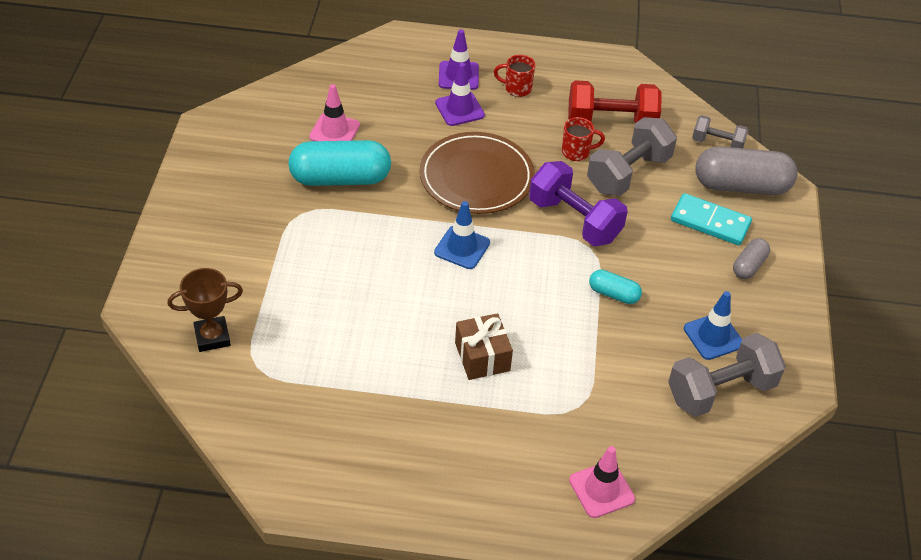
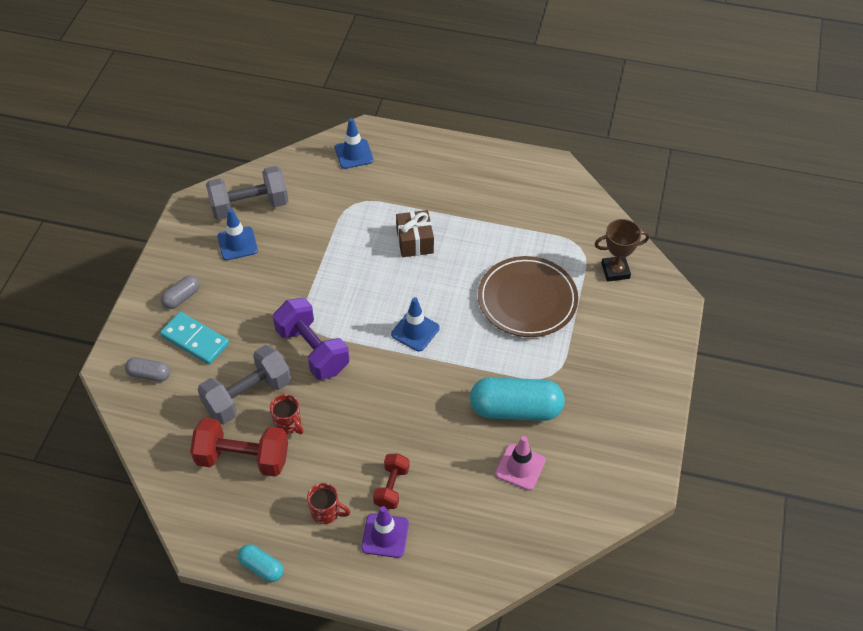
camera: 170 degrees left, 5 degrees up
(459, 109) = (391, 487): purple traffic cone -> red dumbbell
(476, 177) = (390, 402): brown plate -> brown plate (527, 299)
(576, 152) = (288, 424): red mug -> red mug turned 135 degrees counterclockwise
(601, 489) = (354, 154): pink traffic cone -> blue traffic cone
(613, 294) = (301, 282): turquoise capsule -> turquoise capsule (262, 567)
(717, 143) = (148, 424): grey dumbbell -> none
(741, 186) = (149, 375): grey capsule -> grey capsule, size x0.50

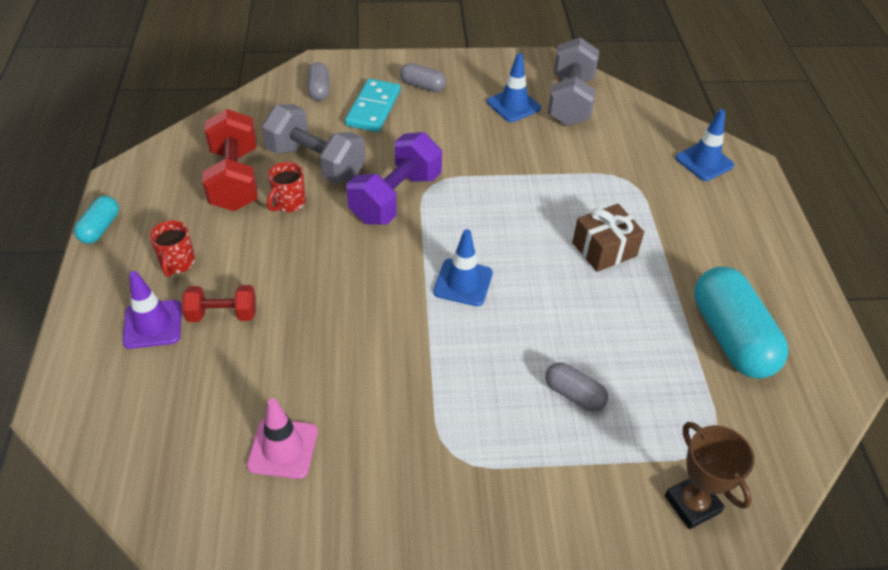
camera: 70 degrees right, 5 degrees down
(250, 206) = (570, 101): grey dumbbell -> grey dumbbell turned 45 degrees clockwise
(515, 409) = (378, 422): turquoise capsule -> turquoise capsule (731, 337)
(527, 299) = (574, 394): brown plate -> grey capsule

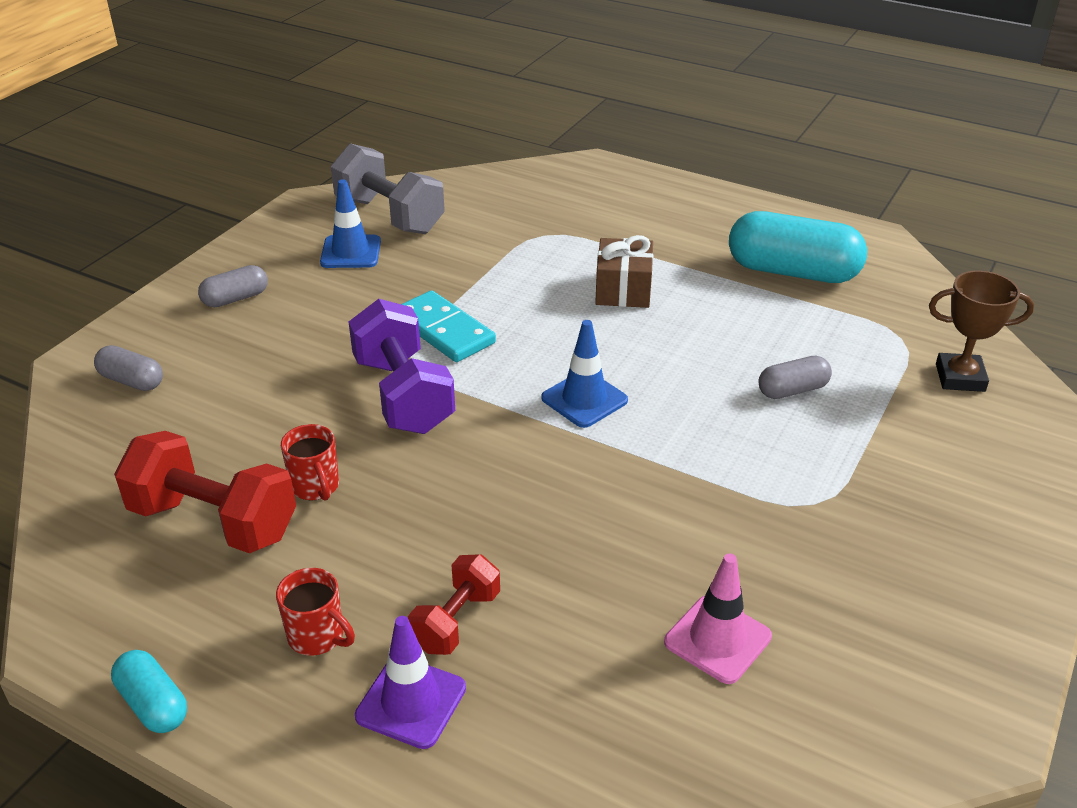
camera: 55 degrees left, 10 degrees down
(316, 163) = (268, 436): grey dumbbell -> none
(373, 108) = (226, 351): turquoise domino -> turquoise domino (443, 331)
(704, 162) = (566, 184): blue traffic cone -> none

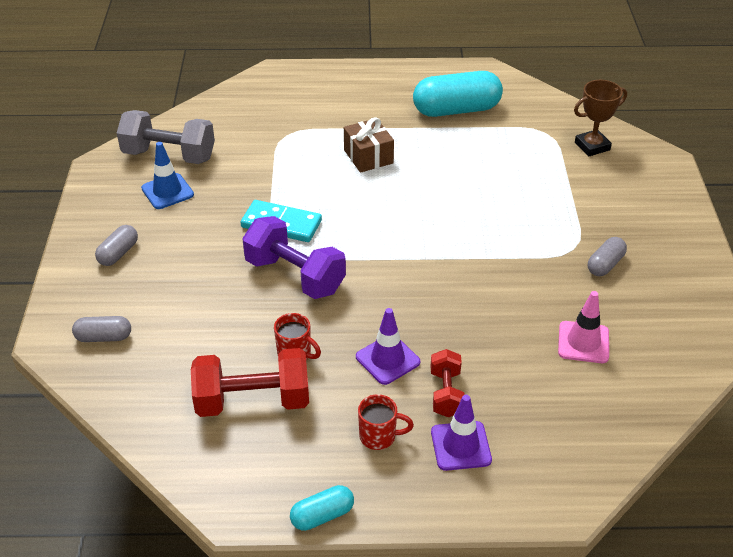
camera: 30 degrees left, 5 degrees up
(153, 704) = (322, 515): turquoise capsule -> turquoise capsule turned 45 degrees counterclockwise
(421, 542) = (387, 359): none -> purple traffic cone
(584, 399) = (405, 236): blue traffic cone -> none
(792, 390) = (513, 186): grey capsule -> grey capsule (605, 264)

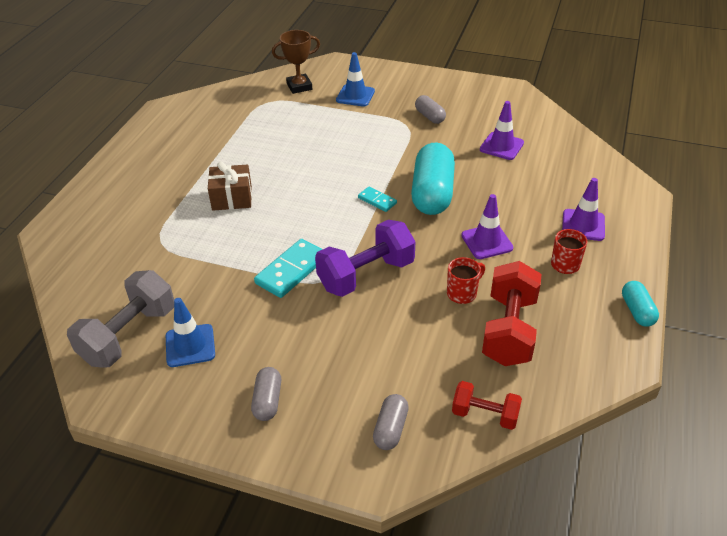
camera: 70 degrees left, 0 degrees up
(118, 253) = (267, 401): grey capsule -> grey capsule turned 45 degrees clockwise
(416, 257) = (377, 200): none -> turquoise domino
(446, 393) = (531, 220): red dumbbell -> red dumbbell (485, 414)
(456, 110) = (205, 136): turquoise capsule -> turquoise capsule (432, 193)
(583, 342) = (501, 146): pink traffic cone -> purple traffic cone
(592, 146) = (299, 86): brown trophy -> brown trophy turned 75 degrees clockwise
(605, 193) = (355, 96): none -> blue traffic cone

